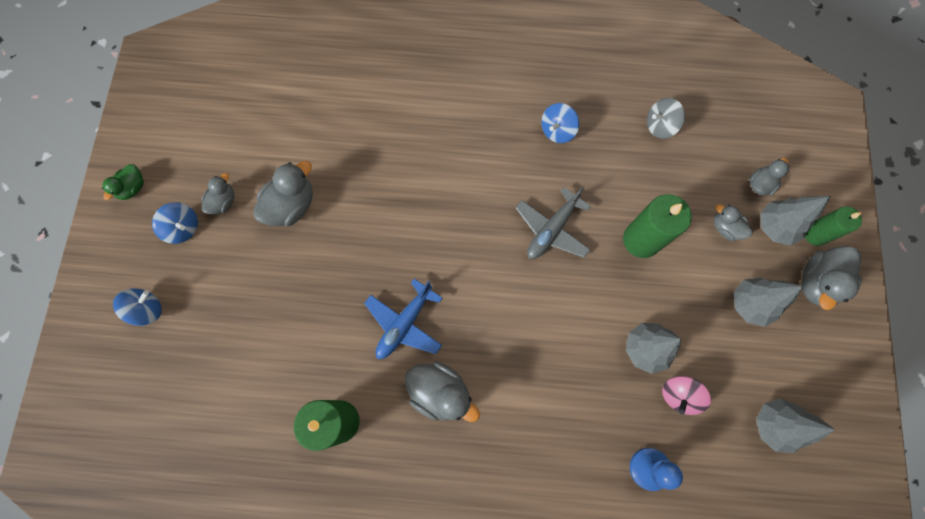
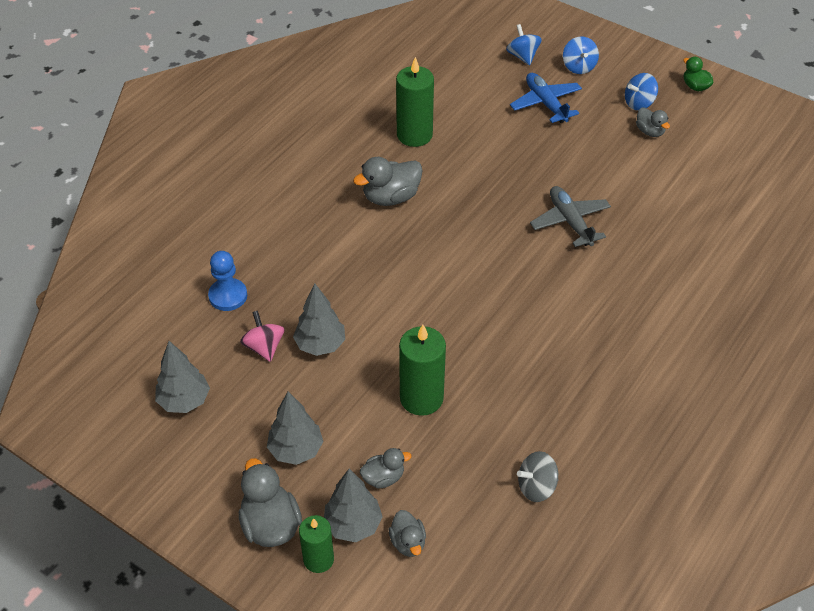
camera: 120 degrees right, 25 degrees down
(291, 206) = (620, 169): grey duck -> none
(404, 324) = (463, 198): blue plane -> blue plane (546, 103)
(552, 230) = (479, 333): grey plane -> grey plane (570, 222)
(557, 131) = (585, 390): blue spinning top -> blue spinning top (522, 56)
(660, 126) = (536, 487): grey spinning top -> grey spinning top turned 120 degrees counterclockwise

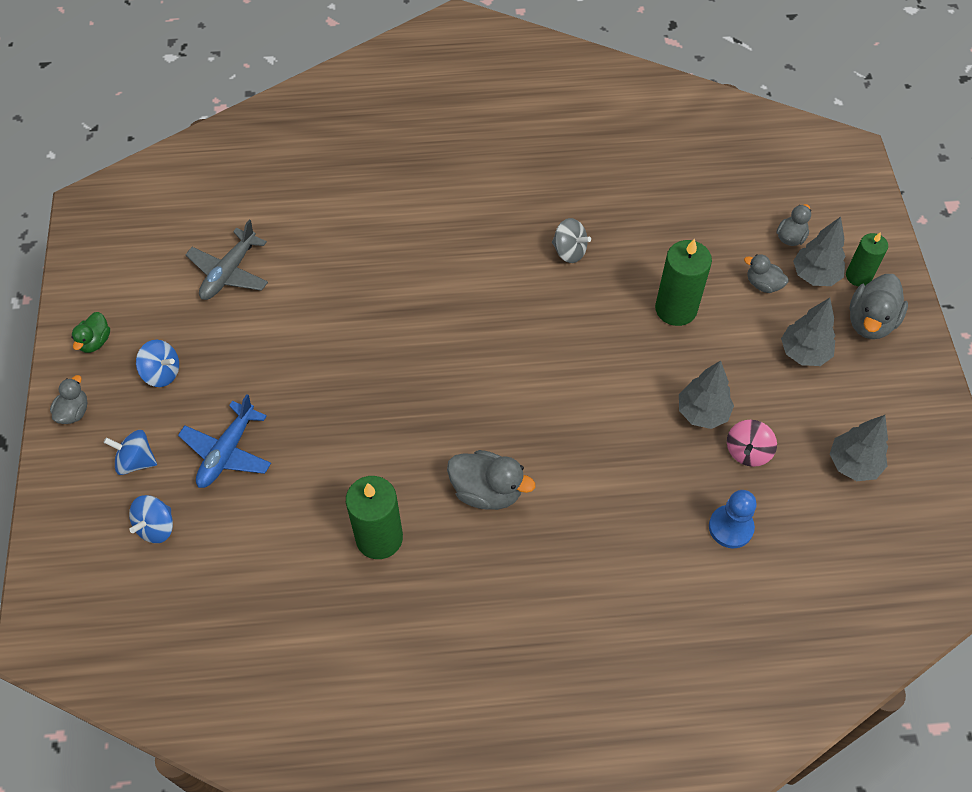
camera: 130 degrees left, 10 degrees up
(536, 487) = (672, 197): grey spinning top -> grey spinning top (569, 251)
(570, 222) = (388, 330): grey plane -> grey plane (229, 272)
(578, 67) = (136, 461): blue spinning top -> blue spinning top turned 120 degrees counterclockwise
(650, 131) = (203, 340): grey duck -> grey duck (74, 412)

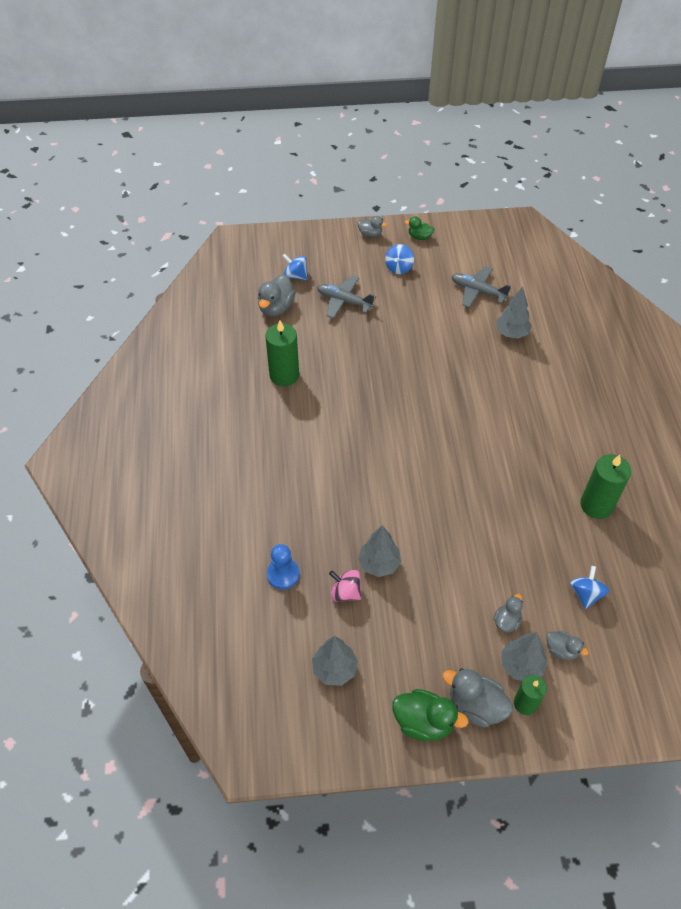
camera: 90 degrees right, 5 degrees down
(136, 461) = (338, 263): blue spinning top -> blue spinning top (585, 594)
(227, 452) = (344, 301): blue plane -> grey plane
(487, 491) = (315, 430): grey duck -> grey duck (276, 308)
(569, 251) = (522, 482): grey spinning top -> none
(676, 309) = (474, 553): green candle -> green candle (596, 505)
(804, 353) = (439, 645): grey tree -> grey tree (511, 333)
(899, 372) = (423, 722): none -> green duck

